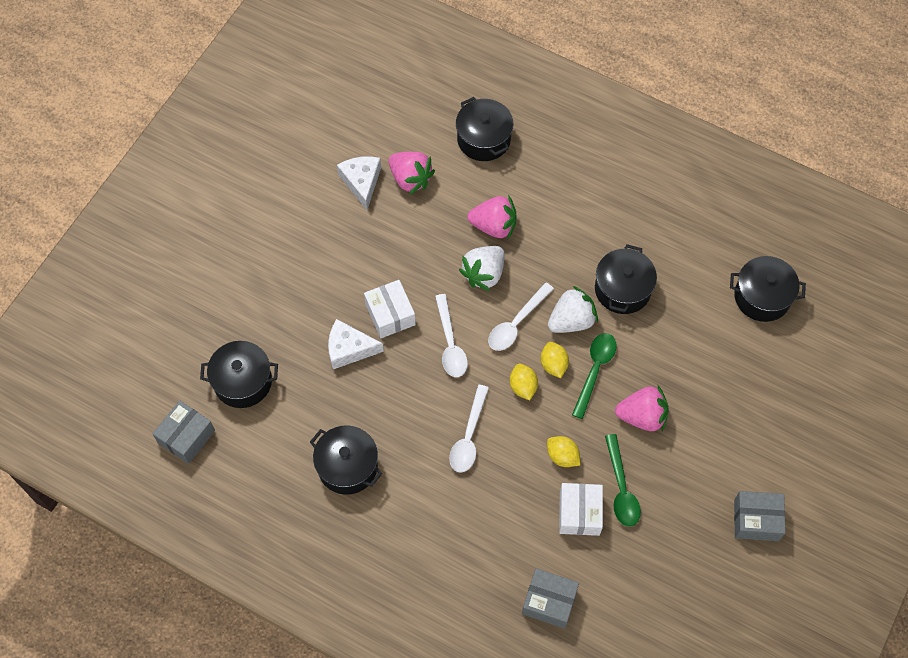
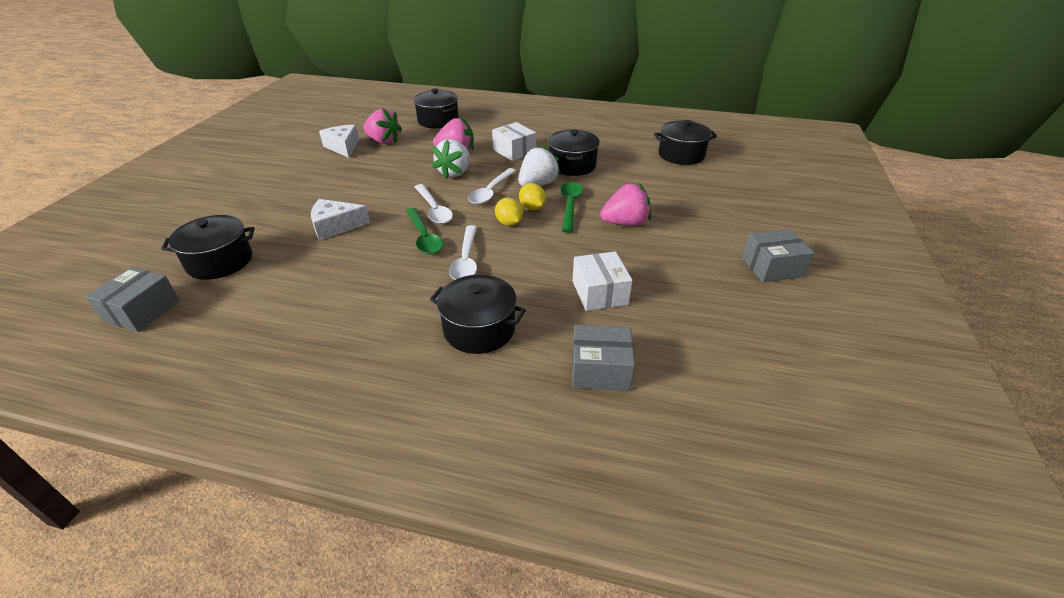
camera: 15 degrees left, 25 degrees down
(347, 466) = (337, 302): black pot -> black pot (479, 329)
(390, 314) = (374, 202): white box -> white box (514, 151)
(562, 456) = (564, 258): yellow lemon -> none
(621, 488) = (631, 268): green spoon -> green spoon (424, 237)

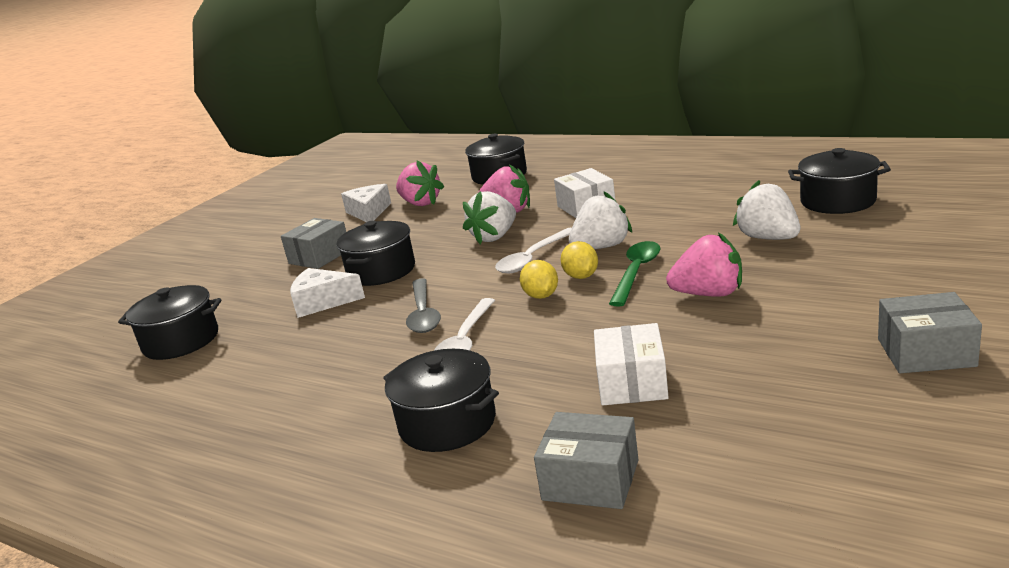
camera: 20 degrees right, 15 degrees down
(142, 311) = (83, 391): grey box -> grey box (319, 256)
(424, 237) = (423, 314): green spoon -> grey spoon
(434, 210) = (449, 281): white spoon -> none
(572, 165) = (661, 221): black pot -> black pot (381, 271)
(648, 181) = (768, 238): none -> white strawberry

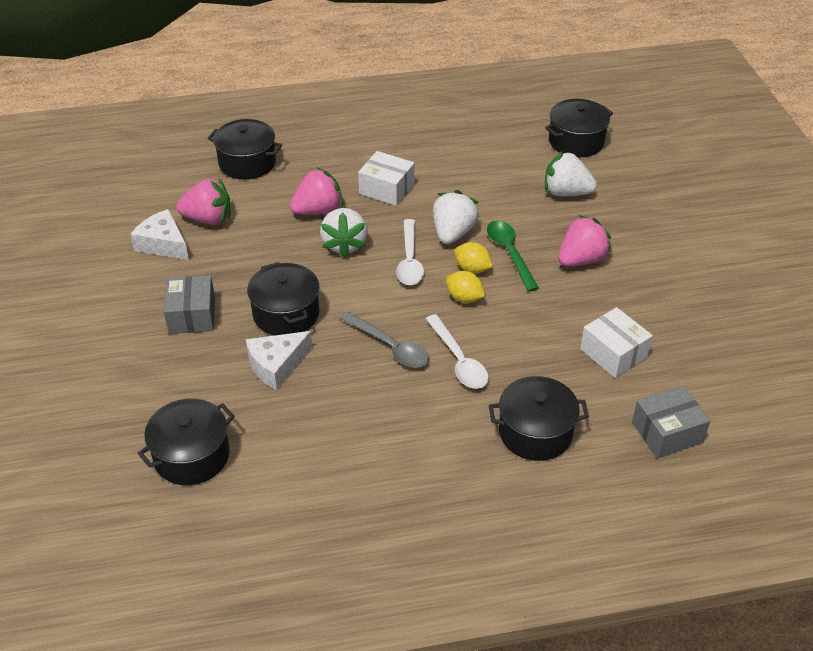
camera: 45 degrees left, 20 degrees up
(926, 352) = (744, 270): grey box -> none

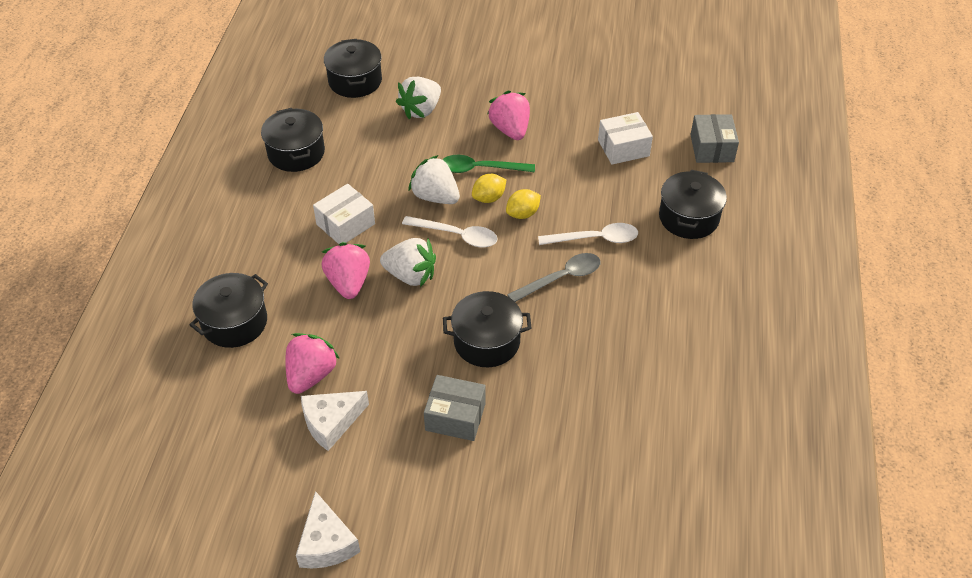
camera: 70 degrees left, 5 degrees up
(192, 456) = (641, 450): black pot -> black pot (296, 153)
(276, 365) = (551, 363): white cheese -> white cheese (326, 543)

